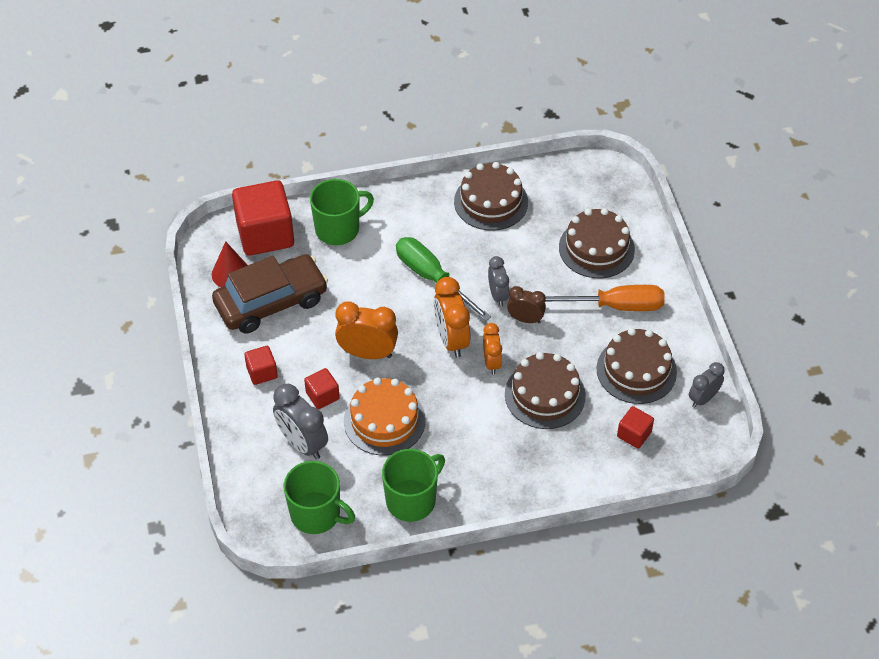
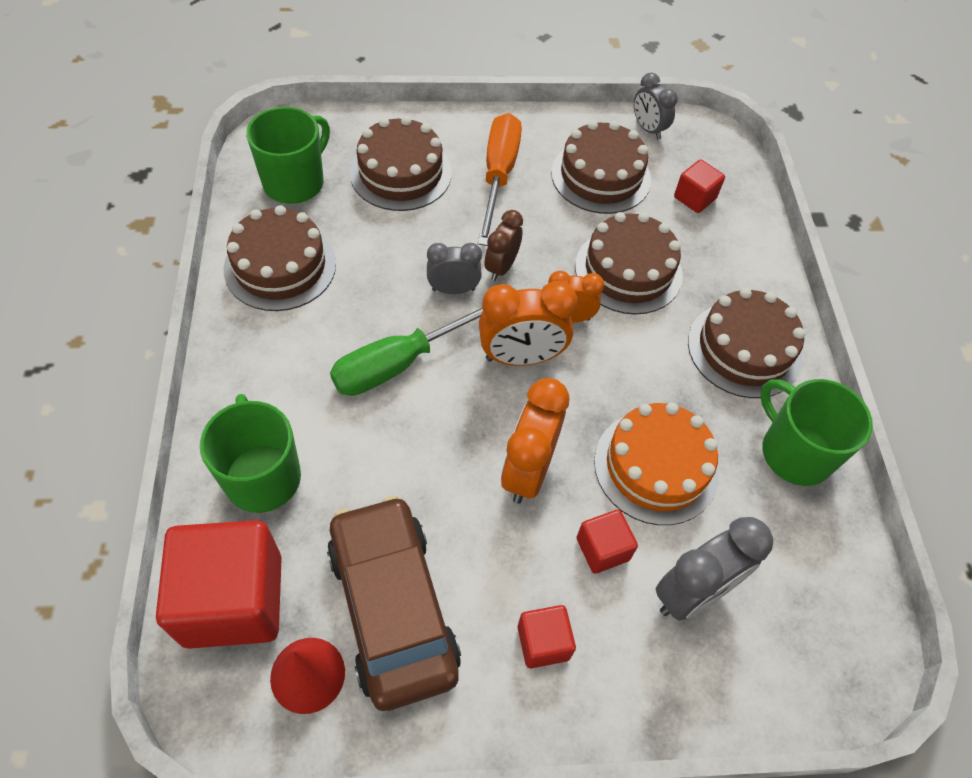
camera: 85 degrees left, 5 degrees up
(316, 514) = (824, 588): green mug -> green mug (295, 182)
(492, 470) = (744, 349): none -> brown cake

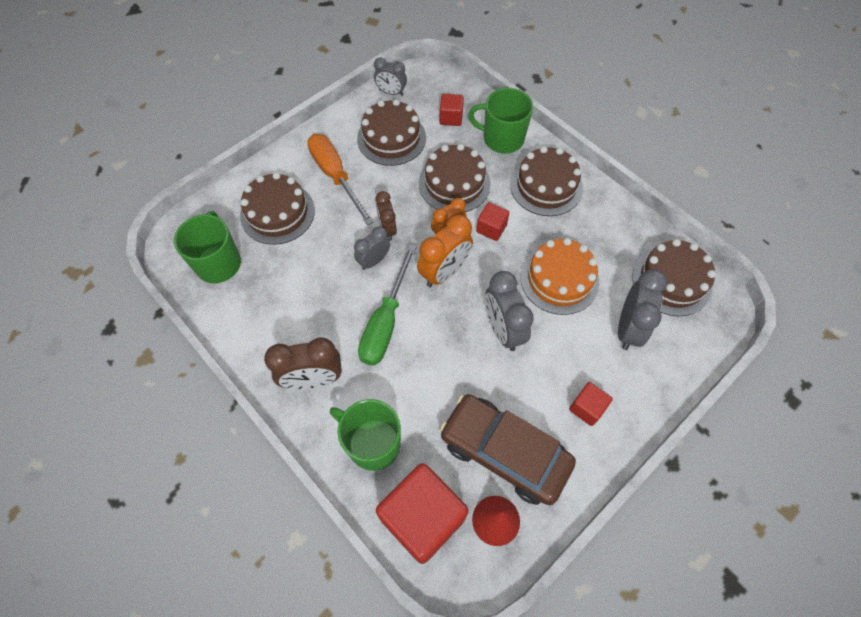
camera: 35 degrees left, 5 degrees up
(269, 363) = (313, 379): none -> brown clock
(280, 266) = (262, 320): brown cake -> brown cake (671, 281)
(528, 470) = (503, 329): orange clock -> grey clock
(602, 549) = (572, 340): red cube -> red cube (491, 228)
(794, 452) = (612, 223): green mug -> green mug (502, 139)

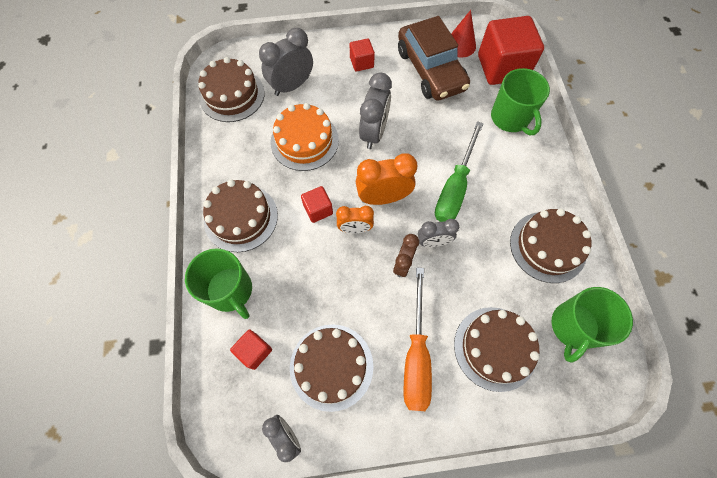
camera: 145 degrees left, 5 degrees up
(313, 379) = (532, 178): brown clock -> none
(385, 322) = (454, 187): green screwdriver -> green screwdriver turned 150 degrees clockwise
(454, 183) = (313, 271): brown cake -> brown cake (548, 246)

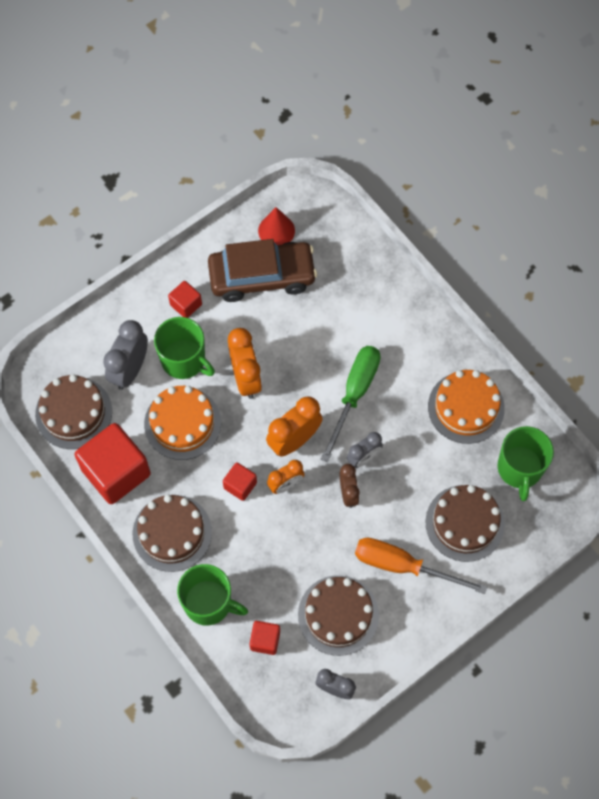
camera: 30 degrees left, 0 degrees up
(374, 133) = (246, 378): grey clock -> orange clock
(416, 355) = (403, 566): orange screwdriver -> orange screwdriver turned 135 degrees clockwise
(430, 70) = (262, 276): brown car -> brown car turned 45 degrees counterclockwise
(454, 187) = (354, 394): green screwdriver -> green screwdriver turned 150 degrees counterclockwise
(502, 67) = (332, 236): red cube -> red cube (116, 472)
(510, 118) = (369, 292): green mug -> green mug (184, 360)
(548, 246) = (466, 407): brown cake -> orange cake

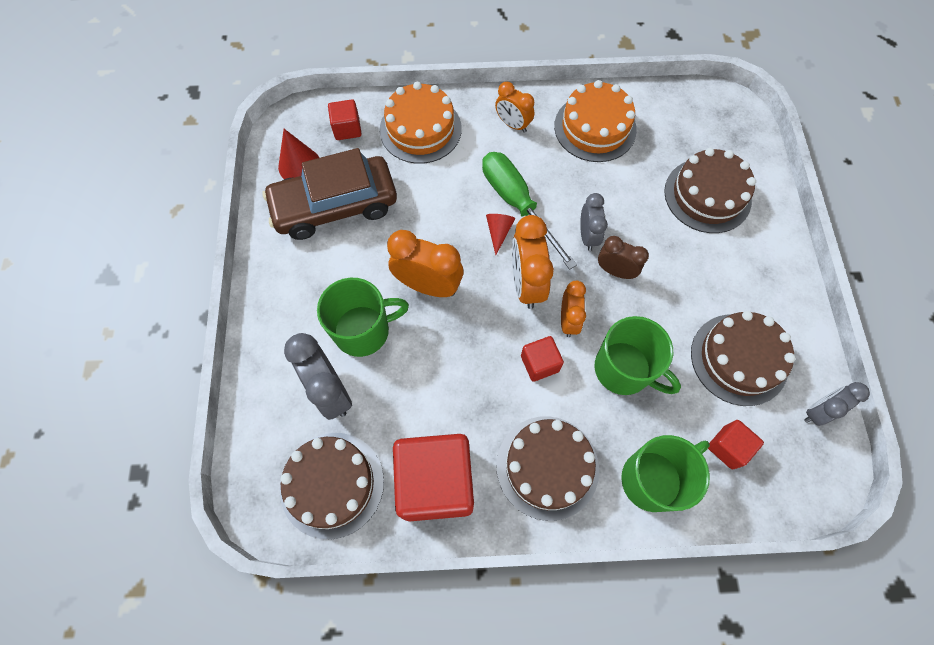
camera: 55 degrees left, 0 degrees up
(182, 423) = (431, 376): orange cake -> orange cake (420, 129)
(186, 304) = (305, 291): red cube -> red cube (347, 129)
(262, 276) = (335, 206): brown car -> brown car turned 135 degrees counterclockwise
(321, 396) = (498, 232): none -> red cone
(403, 566) = (720, 270): orange screwdriver -> none
(422, 347) = (513, 124): none -> orange clock
(520, 469) = (681, 124): green mug -> green mug (623, 369)

